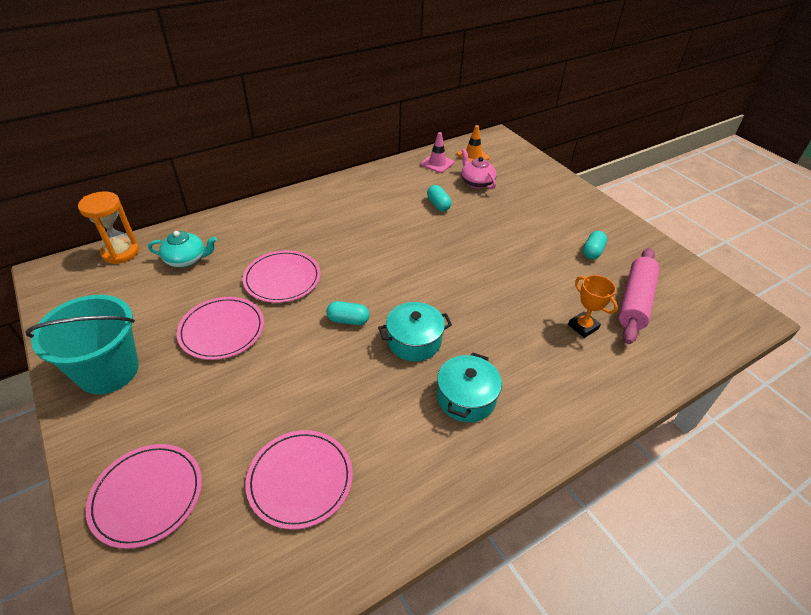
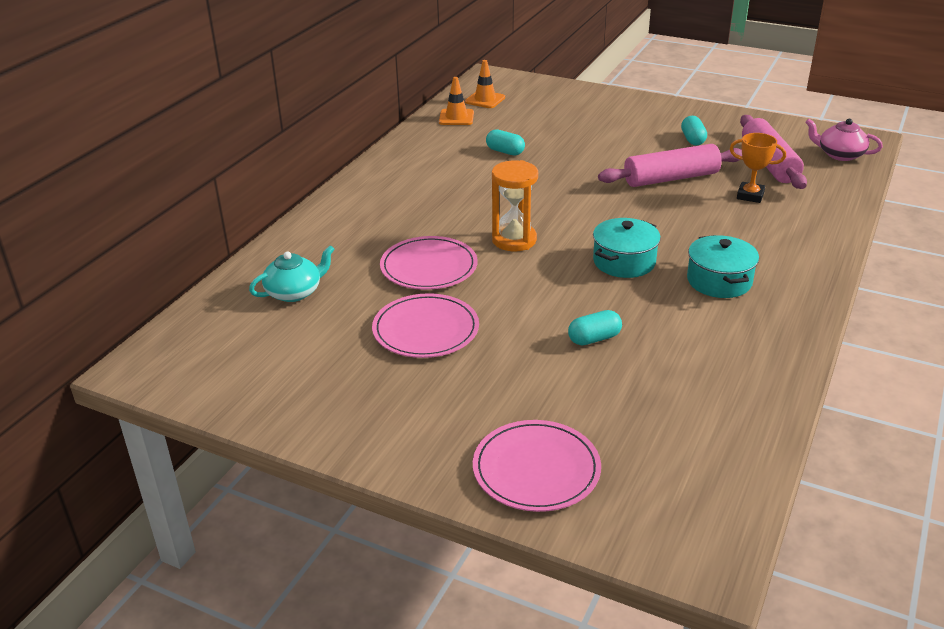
camera: 30 degrees left, 10 degrees down
(108, 371) = (351, 410): turquoise bucket -> none
(120, 252) = (201, 317): orange hourglass -> orange hourglass (514, 240)
(300, 479) = (656, 393): pink plate -> none
(348, 320) = (542, 271): turquoise capsule -> turquoise capsule (594, 339)
(437, 163) = (456, 117): pink traffic cone -> orange traffic cone
(476, 182) = (518, 121): pink teapot -> pink teapot (840, 155)
(535, 281) = (671, 178): none -> pink rolling pin

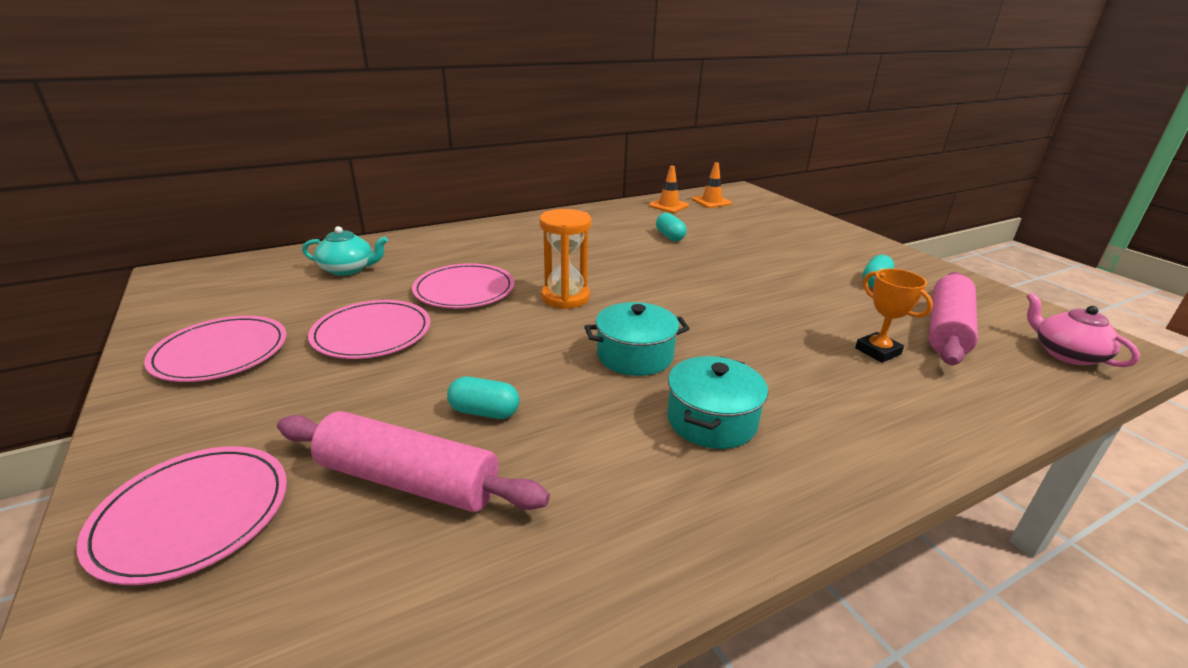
camera: 35 degrees right, 5 degrees down
(341, 396) = (221, 352): none -> pink plate
(671, 178) = (801, 304): pink rolling pin -> pink rolling pin (409, 480)

